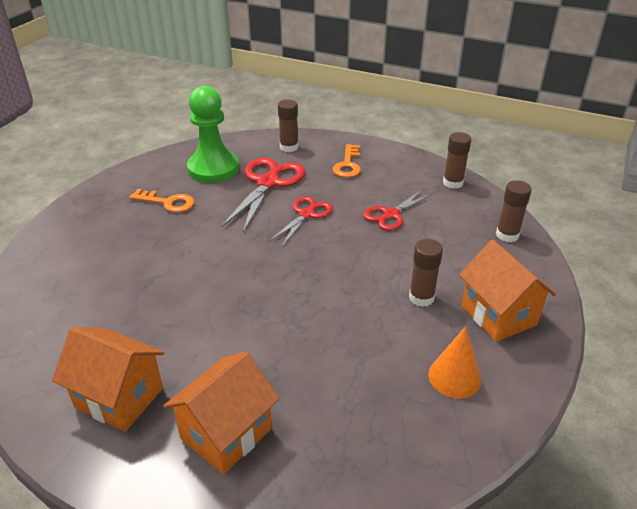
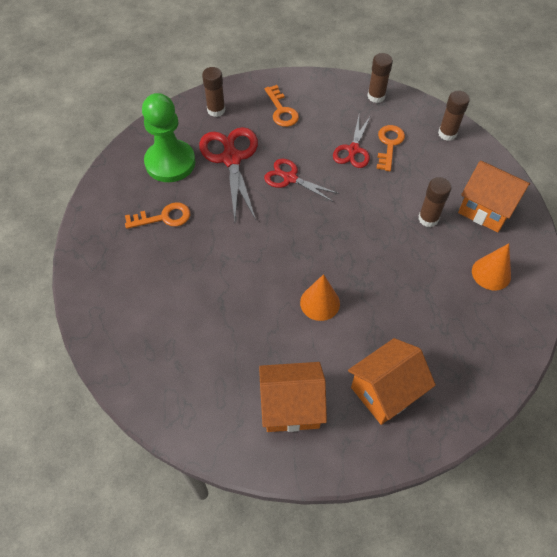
camera: 30 degrees left, 20 degrees up
(226, 433) = (385, 391): orange house -> orange house turned 45 degrees clockwise
(238, 321) = (320, 303): none -> orange cone
(306, 214) = (289, 178): red scissors -> red scissors turned 60 degrees counterclockwise
(433, 223) = (389, 145): none -> orange key

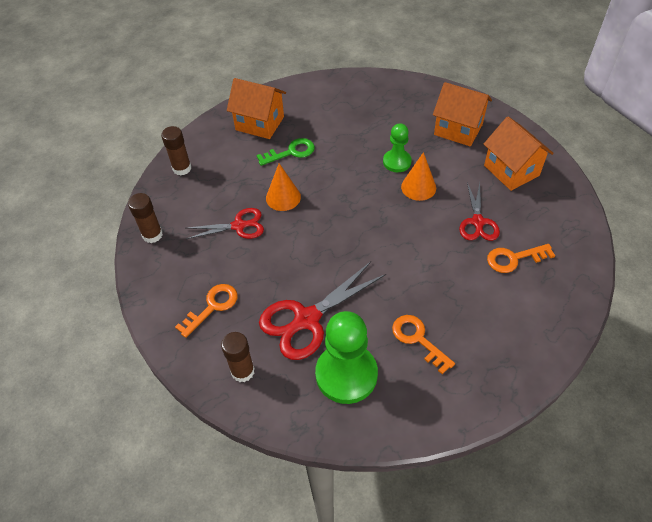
camera: 115 degrees left, 5 degrees down
(289, 178) = (303, 260): red scissors -> red scissors (478, 222)
(366, 302) = (397, 162): none -> green pawn
(389, 145) = (217, 203): orange key -> orange key (514, 259)
(428, 219) = (291, 152): brown glue stick -> green key
(486, 209) = (260, 123): orange house -> orange house turned 75 degrees counterclockwise
(491, 273) = (321, 106): orange cone -> orange cone (283, 197)

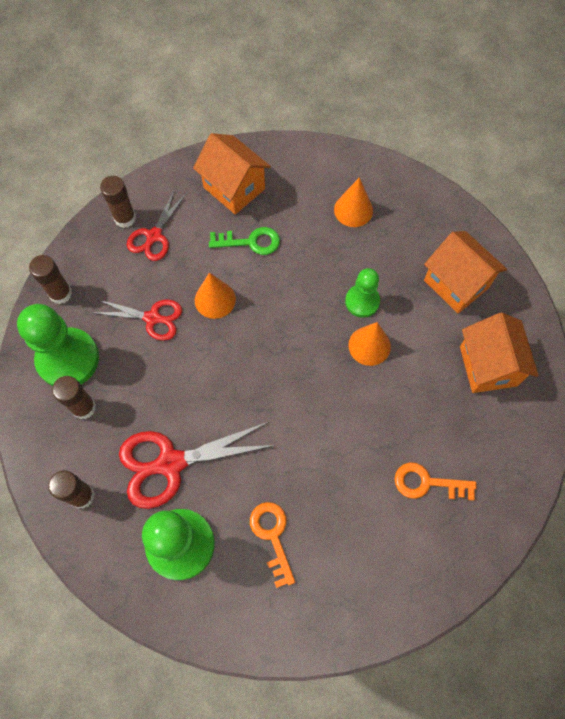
camera: 20 degrees right, 15 degrees up
(181, 278) = (68, 359): none -> green pawn
(212, 307) = (84, 407): orange key -> brown glue stick
(357, 109) = (353, 210): none -> orange cone
(478, 222) = (411, 420): red scissors -> red scissors (153, 236)

